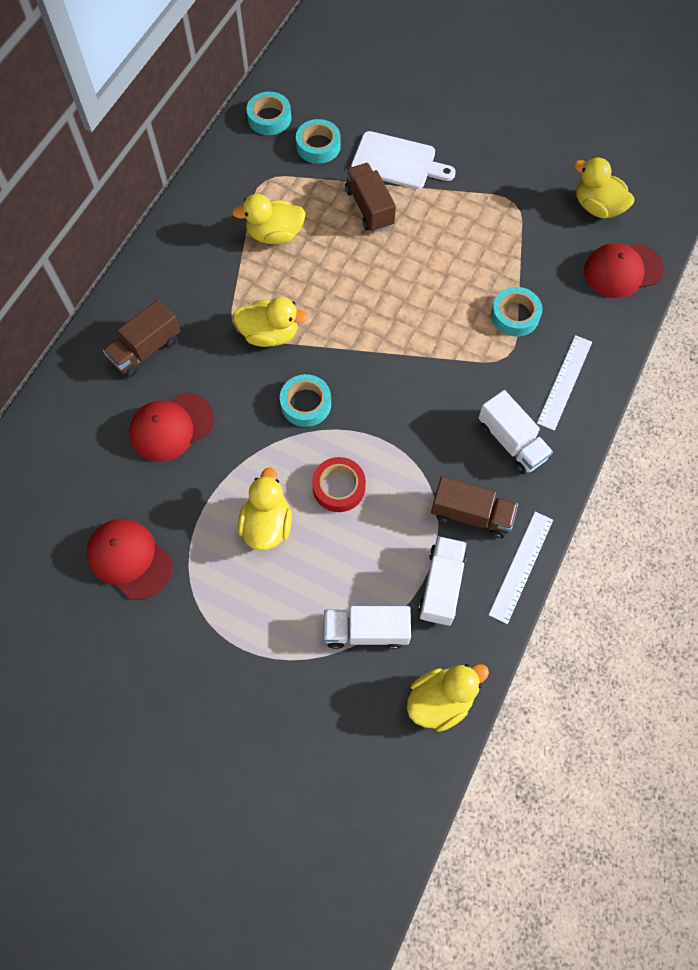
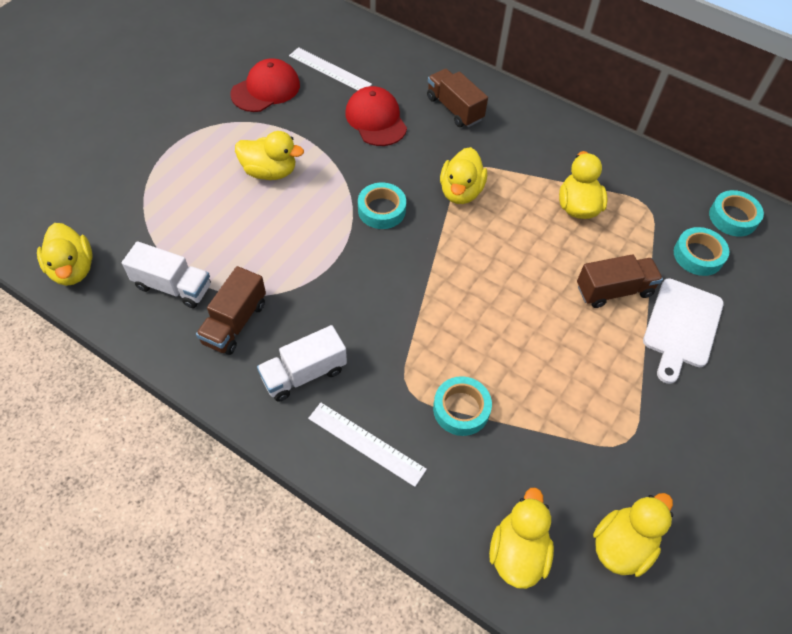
camera: 95 degrees right, 10 degrees down
(339, 487) = (291, 224): red tape -> none
(366, 631) = (153, 226): white truck -> none
(521, 566) = (168, 355): white ruler -> white ruler (330, 70)
(622, 270) = (517, 552): red cap -> yellow duck

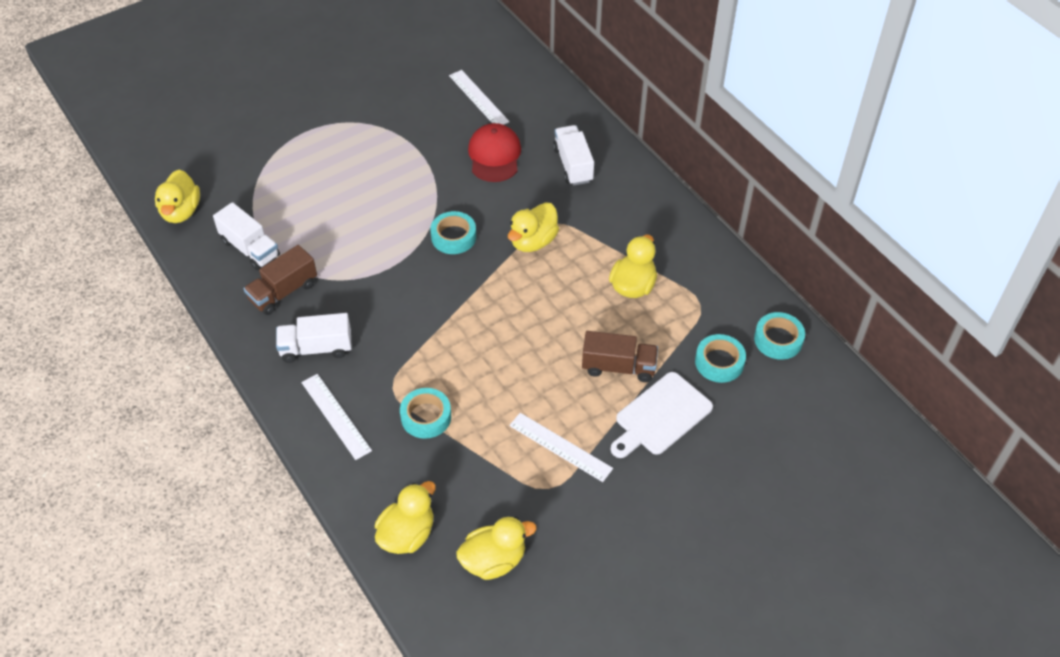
camera: 25 degrees right, 5 degrees down
(266, 89) = (412, 102): red cap -> none
(270, 172) = (376, 176): yellow duck -> none
(454, 109) = (573, 165): brown truck -> white truck
(611, 392) = (560, 447): none -> white ruler

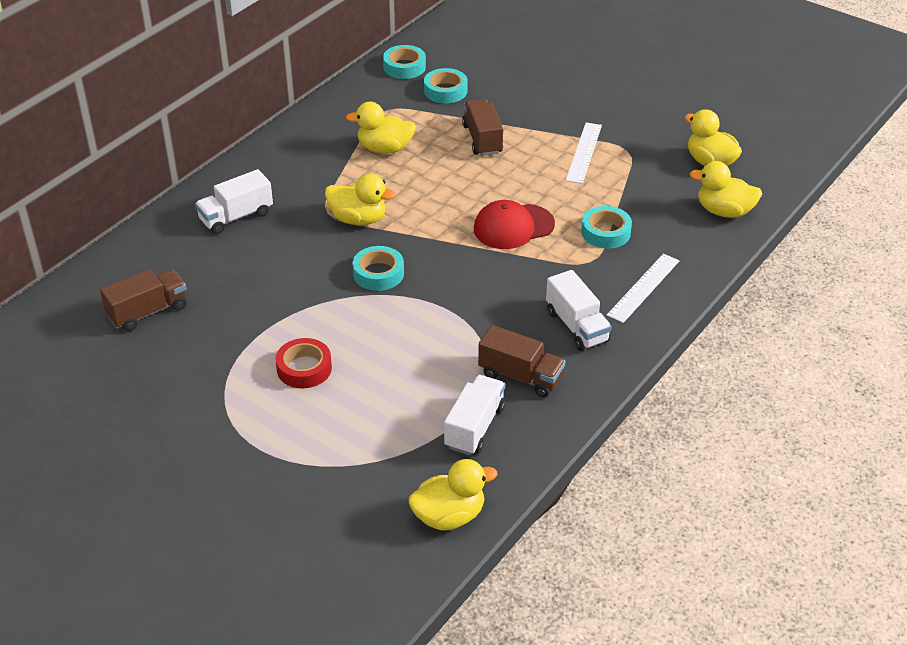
camera: 110 degrees left, 10 degrees down
(368, 169) = (304, 368): none -> red tape
(478, 98) = (148, 312): white ruler -> brown truck
(494, 155) = (242, 275): red cap -> red cap (513, 227)
(660, 416) = (519, 110): white cutting board -> none

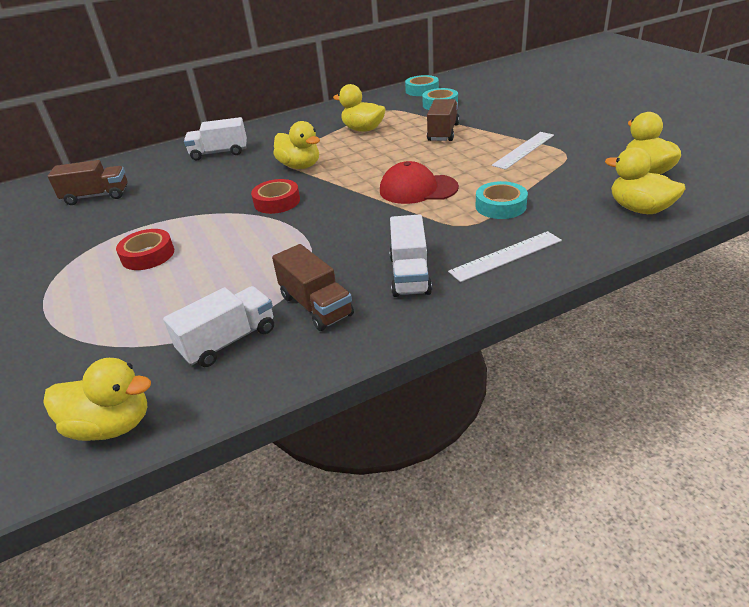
camera: 30 degrees right, 5 degrees down
(378, 273) = (277, 202): turquoise tape -> red tape

